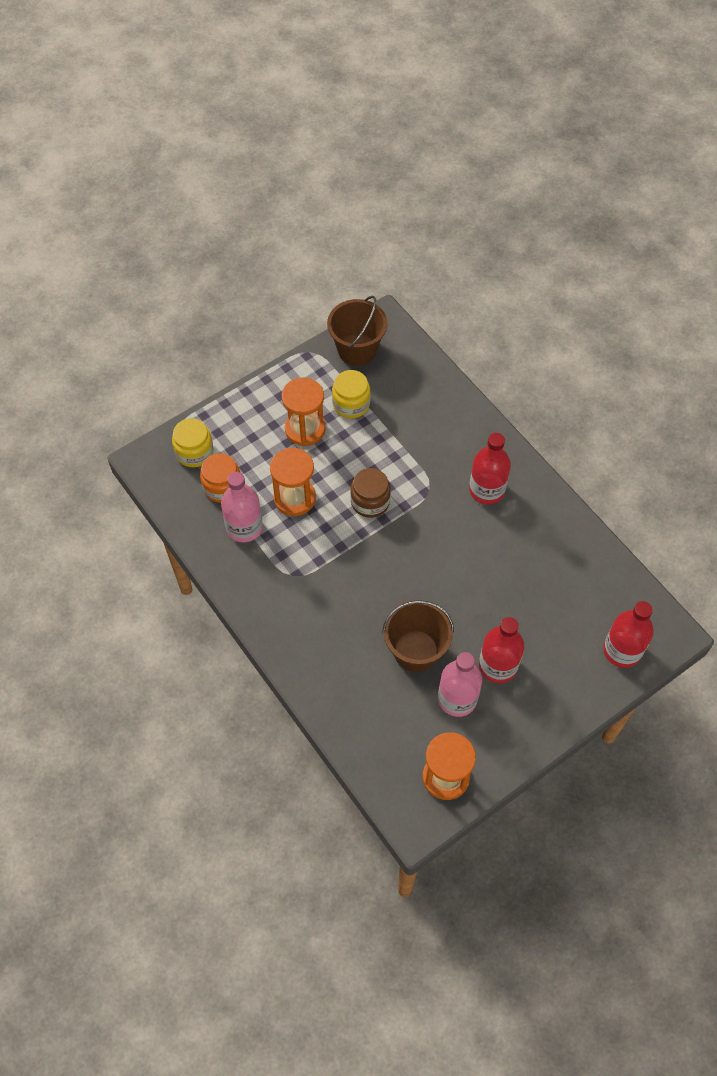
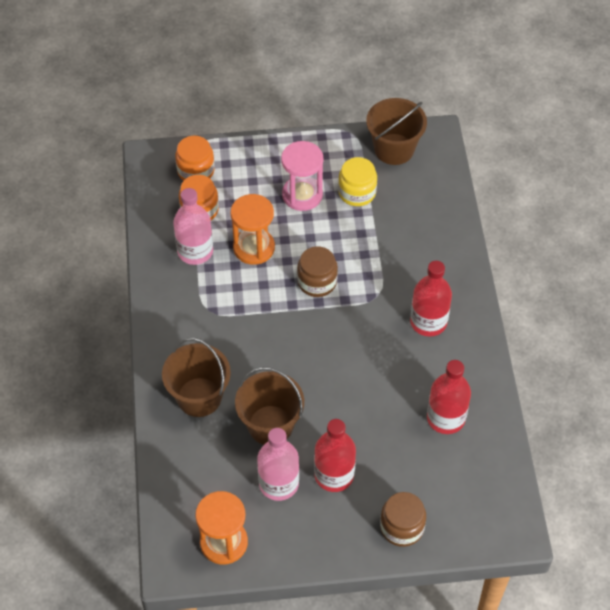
camera: 30 degrees right, 5 degrees down
(194, 452) = (196, 171): yellow jar -> orange jar
(305, 429) = (302, 195): orange hourglass -> pink hourglass
(337, 659) = (199, 397): none -> brown bucket
(582, 680) = (402, 527): none -> brown jar
(622, 650) = (457, 521): red bottle -> red bottle (446, 418)

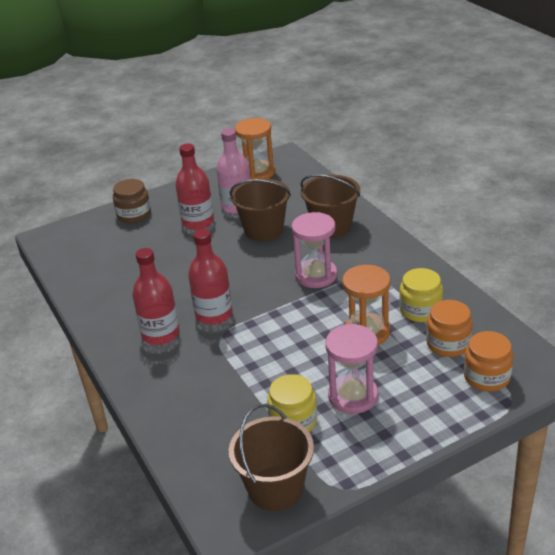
camera: 160 degrees right, 20 degrees down
(195, 251) = (420, 310): pink bottle -> yellow jar
(256, 332) = (316, 275): none -> pink hourglass
(317, 282) = (285, 327): brown jar -> none
(446, 418) = (120, 277): red bottle -> red bottle (214, 314)

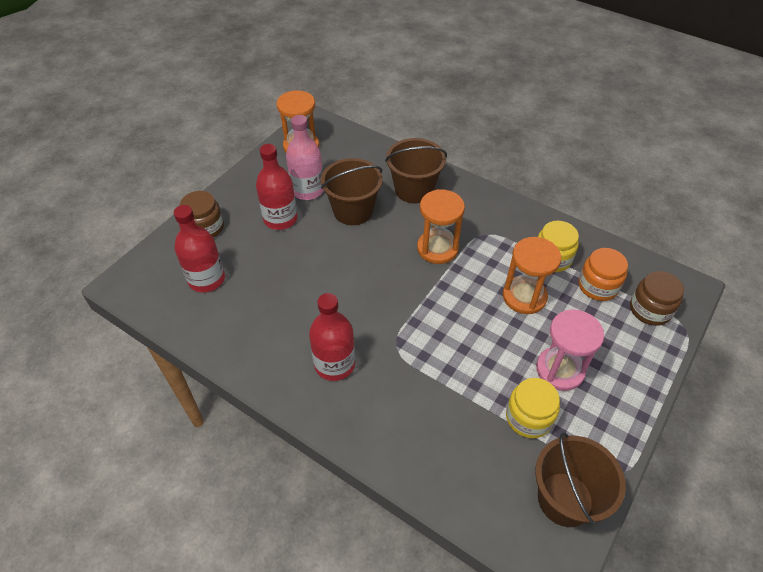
camera: 30 degrees left, 15 degrees up
(214, 314) = (372, 323): red bottle -> red bottle (206, 279)
(316, 275) = (437, 248): pink hourglass -> orange hourglass
(486, 377) = (650, 310): orange jar -> brown jar

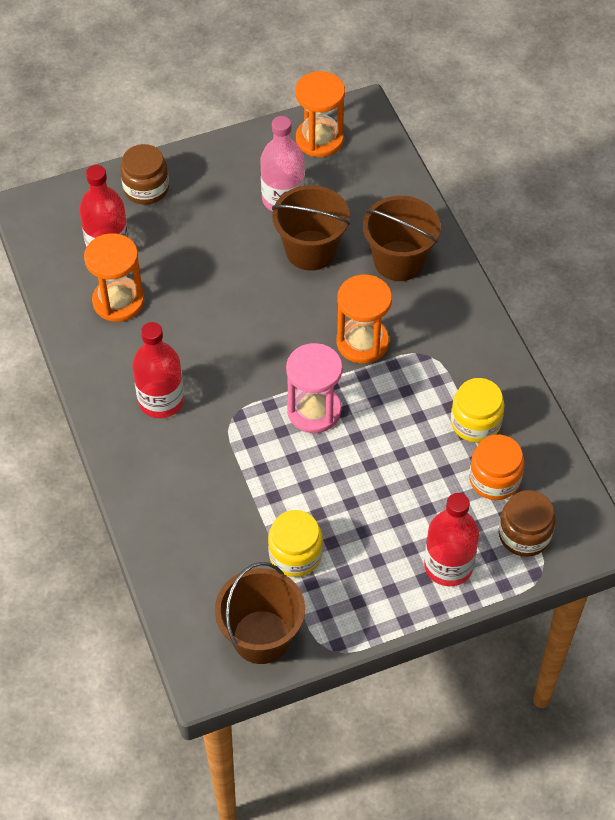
camera: 35 degrees right, 5 degrees up
(280, 219) = (228, 219): red bottle -> red bottle (448, 566)
(524, 296) = (404, 444): orange hourglass -> orange hourglass (118, 301)
(560, 370) = (368, 533): pink hourglass -> pink hourglass (314, 411)

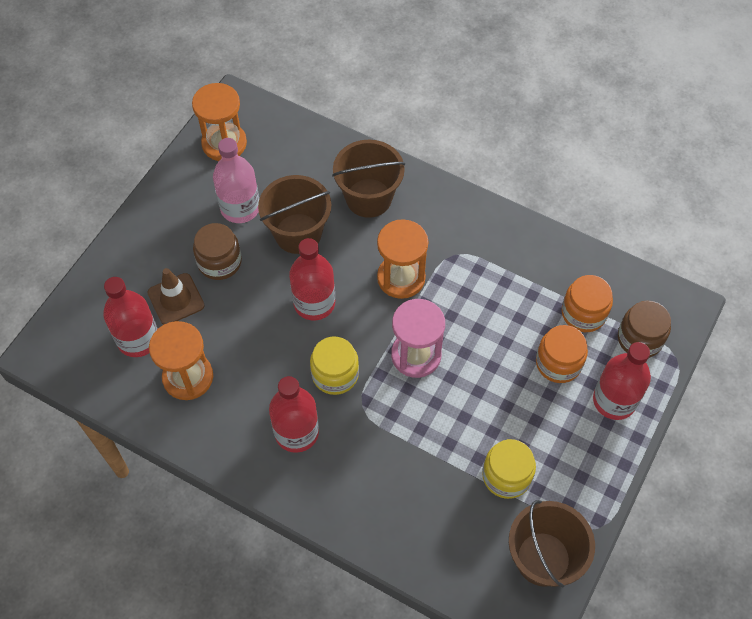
camera: 40 degrees left, 5 degrees up
(146, 188) = (124, 270): brown jar -> brown jar (219, 262)
(165, 236) = (176, 299): none -> brown traffic cone
(270, 313) = (314, 303): none -> red bottle
(430, 502) = (558, 363): none -> orange jar
(475, 422) = (532, 281): yellow jar -> yellow jar (335, 374)

